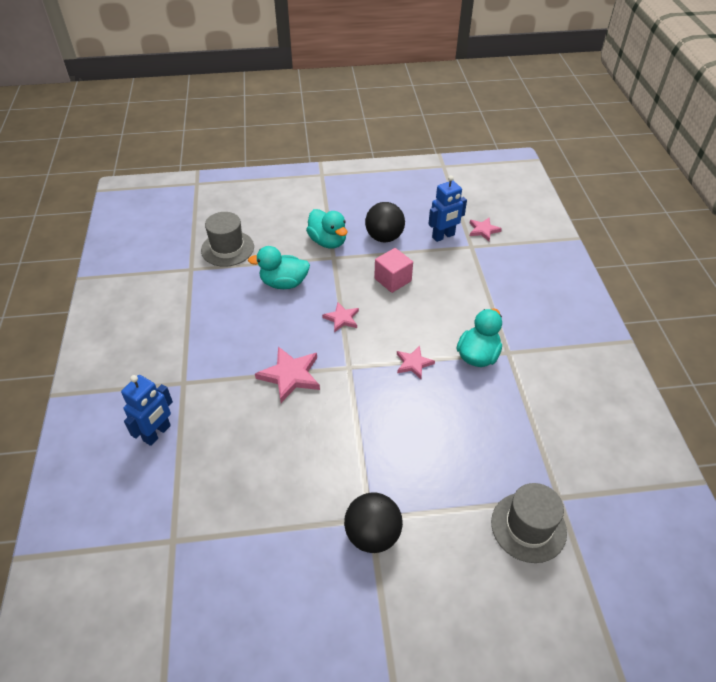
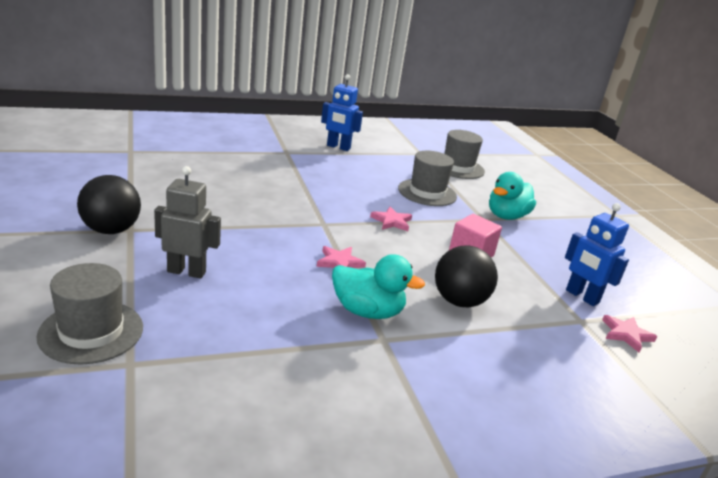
camera: 75 degrees right, 20 degrees down
(157, 433) = (232, 144): blue robot -> blue robot (338, 147)
(284, 283) = (427, 192): turquoise duck -> grey hat
(290, 376) = (304, 194): pink star -> none
(384, 237) = (542, 251): black ball -> black ball (459, 301)
(439, 468) = (187, 271): none -> grey robot

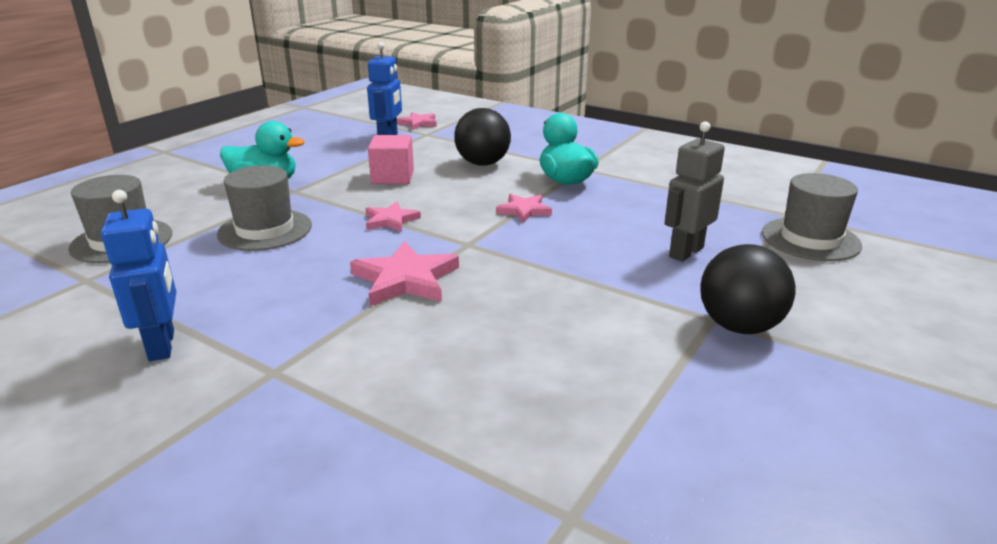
camera: 125 degrees left, 0 degrees up
(187, 271) = (685, 252): grey robot -> grey robot turned 75 degrees clockwise
(312, 194) = (406, 279): none -> pink star

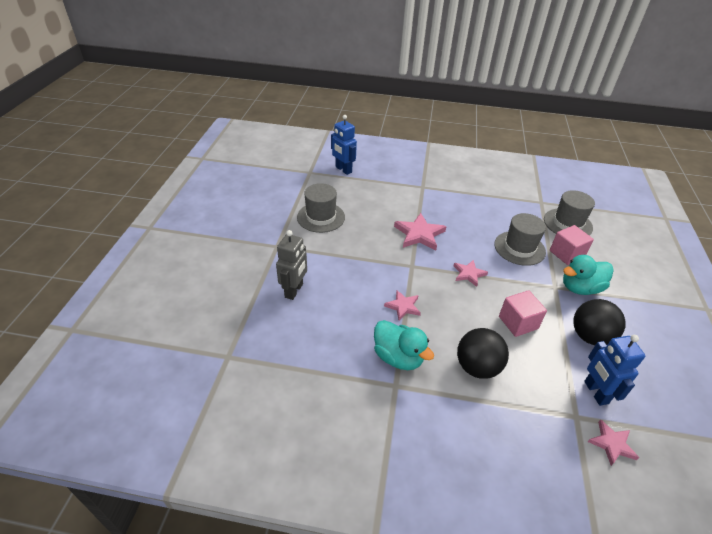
camera: 155 degrees right, 15 degrees up
(163, 345) = (469, 186): blue robot -> blue robot (343, 170)
(210, 212) = (566, 254): none -> pink cube
(739, 326) = (265, 244): black ball -> black ball (590, 336)
(810, 239) = (218, 326): grey hat -> grey hat (321, 217)

